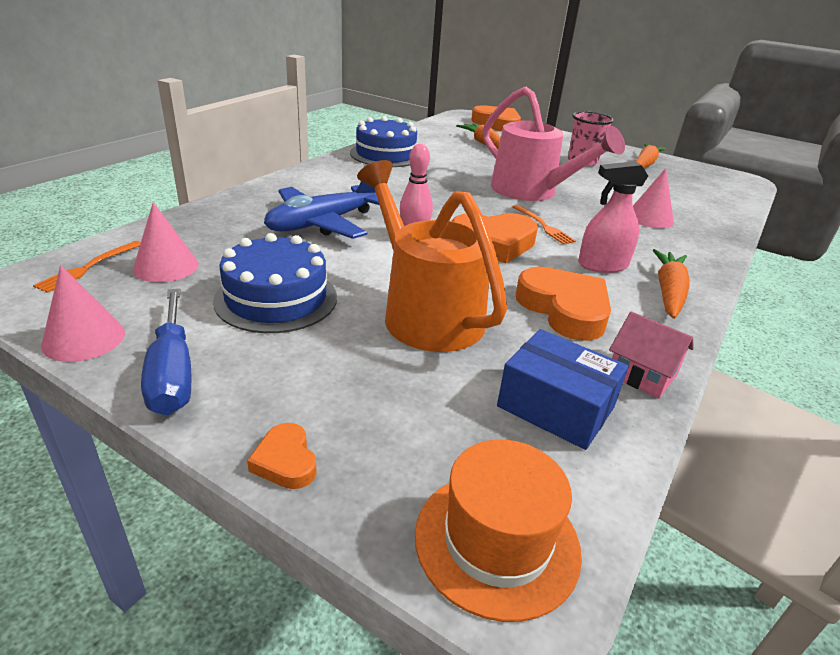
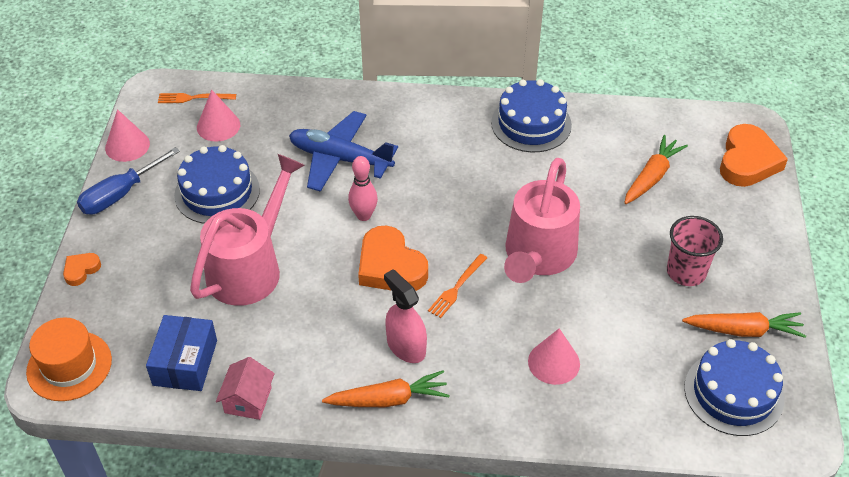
camera: 65 degrees right, 15 degrees up
(425, 312) = (251, 266): orange watering can -> pink watering can
(564, 309) = (309, 339): orange heart -> none
(699, 181) = (733, 393): none -> blue cake

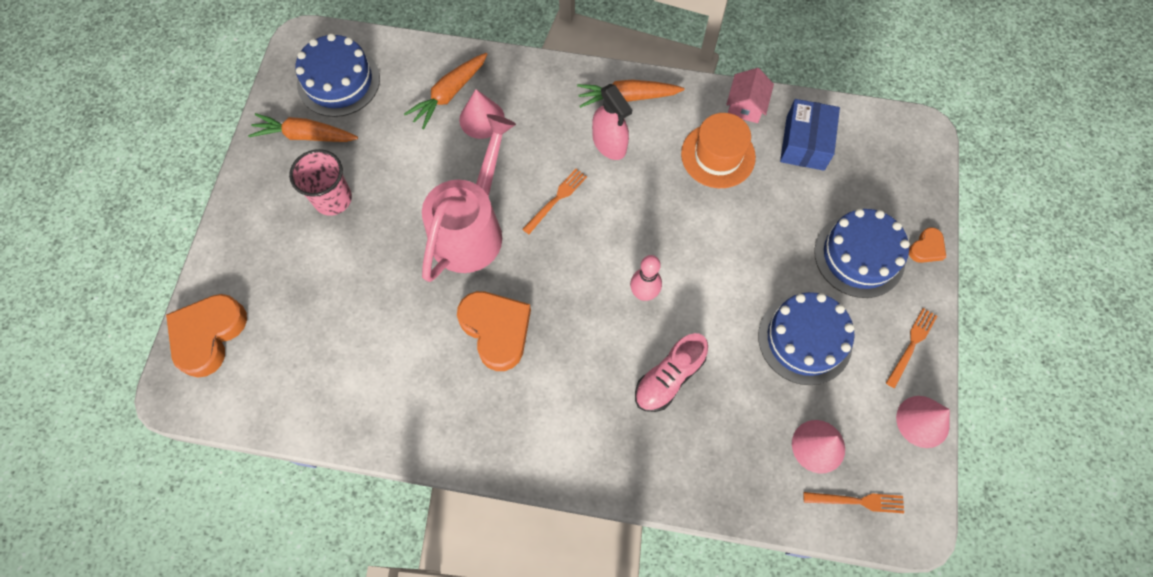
camera: 175 degrees left, 20 degrees up
(69, 366) = (907, 148): orange hat -> orange hat (718, 155)
(120, 194) = (911, 345): blue screwdriver -> orange fork
(251, 266) = (757, 239): pink watering can -> none
(340, 159) = (669, 378): blue plane -> pink shoe
(390, 266) = (619, 228): orange heart -> orange heart (496, 330)
(531, 124) = (438, 416): blue cake -> blue cake (859, 255)
(651, 177) = (323, 321): orange carrot -> orange carrot (449, 94)

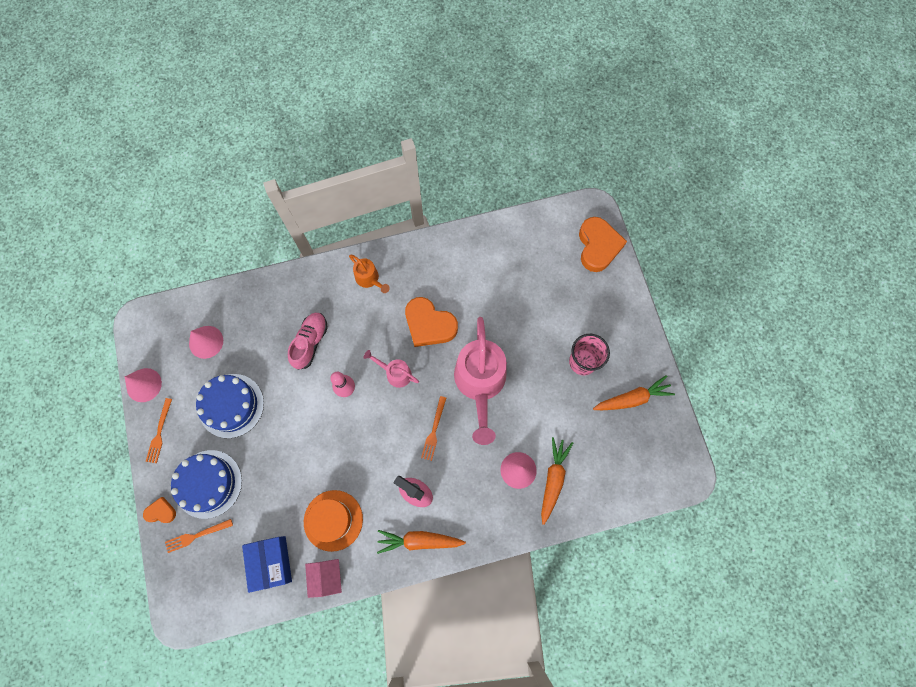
camera: 155 degrees right, 5 degrees up
(338, 81) = (639, 452): blue cake -> none
(547, 434) = (369, 279): none -> orange watering can
(572, 287) = (395, 373): none -> pink watering can
(628, 97) = (420, 541): orange carrot -> orange carrot turned 150 degrees counterclockwise
(857, 501) = (175, 320): orange fork -> orange fork (196, 535)
(926, 248) = (161, 512): orange heart -> orange heart turned 75 degrees clockwise

